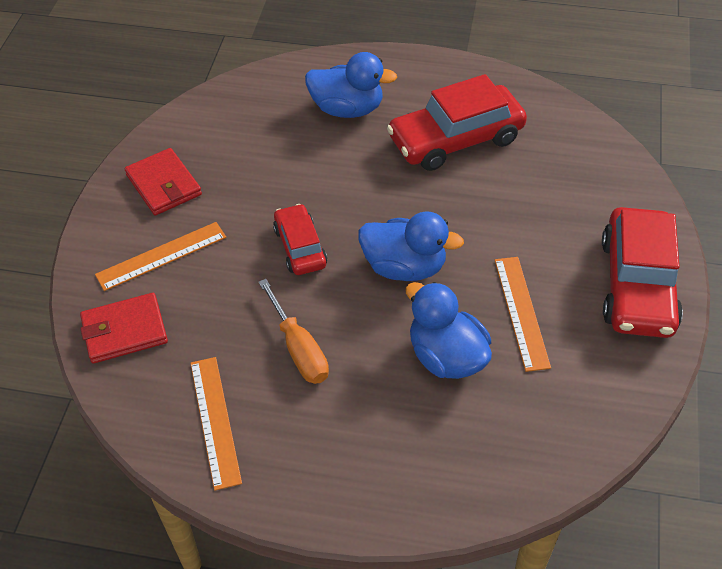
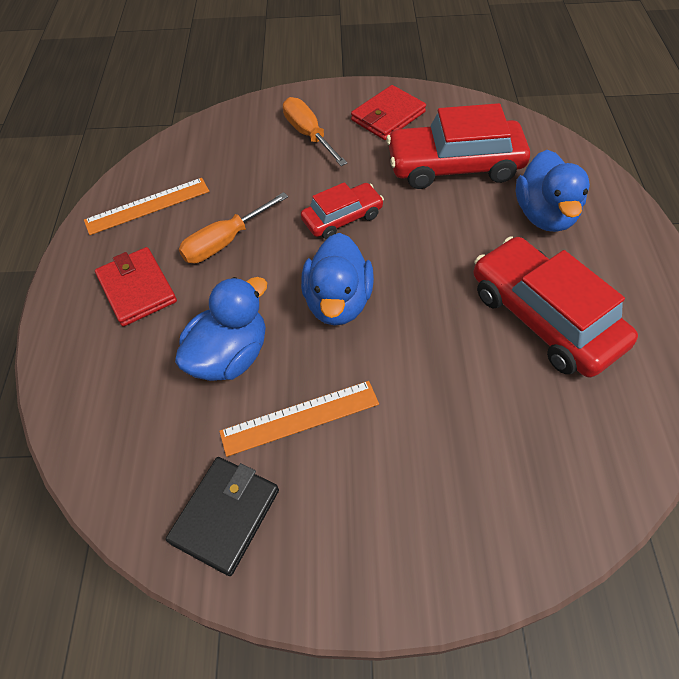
camera: 80 degrees right, 5 degrees up
(124, 331) = (228, 135): red wallet -> red wallet (137, 289)
(161, 256) = (309, 135): orange ruler -> orange screwdriver
(603, 373) = (225, 516): none -> black wallet
(637, 285) = (369, 549): red car -> red car (454, 166)

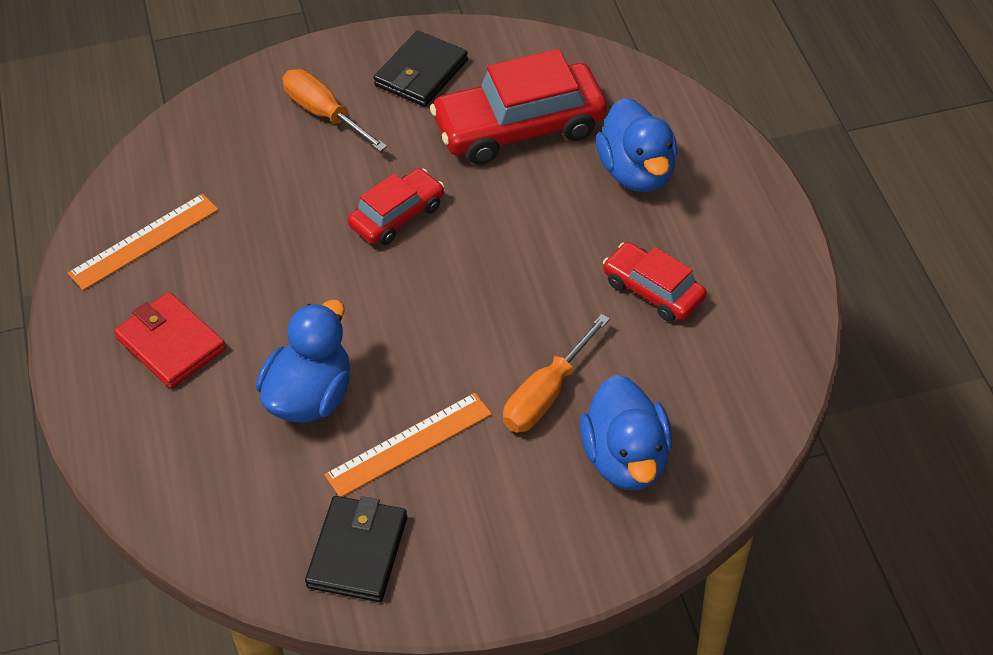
camera: 15 degrees left, 5 degrees down
(225, 241) = (261, 269): orange screwdriver -> orange screwdriver (546, 394)
(338, 301) = (418, 315): blue duck -> blue duck (626, 459)
(388, 116) = (421, 73): red wallet -> black wallet
(544, 317) = (653, 290): red car -> red car, size x0.57

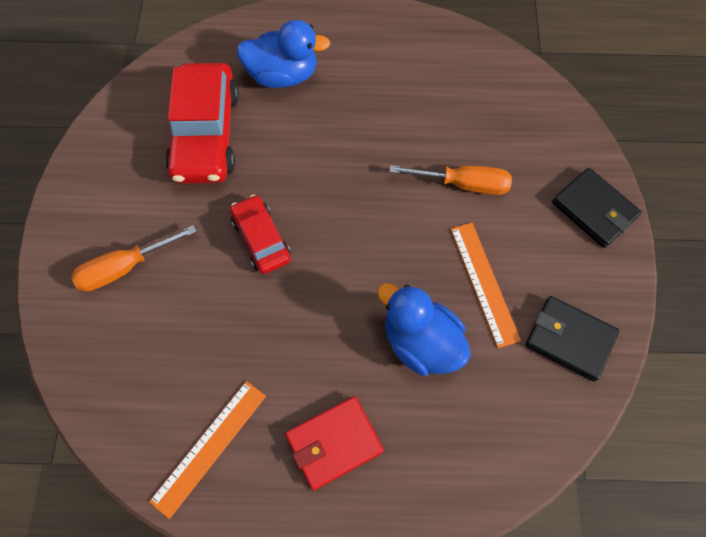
camera: 75 degrees left, 15 degrees up
(144, 241) = (209, 447): orange ruler -> orange ruler turned 60 degrees clockwise
(421, 73) = (114, 185): black wallet -> black wallet (594, 209)
(546, 394) = (463, 184): orange screwdriver -> orange screwdriver turned 45 degrees counterclockwise
(626, 459) = (529, 153): blue duck -> none
(653, 290) = (393, 97): red car -> none

